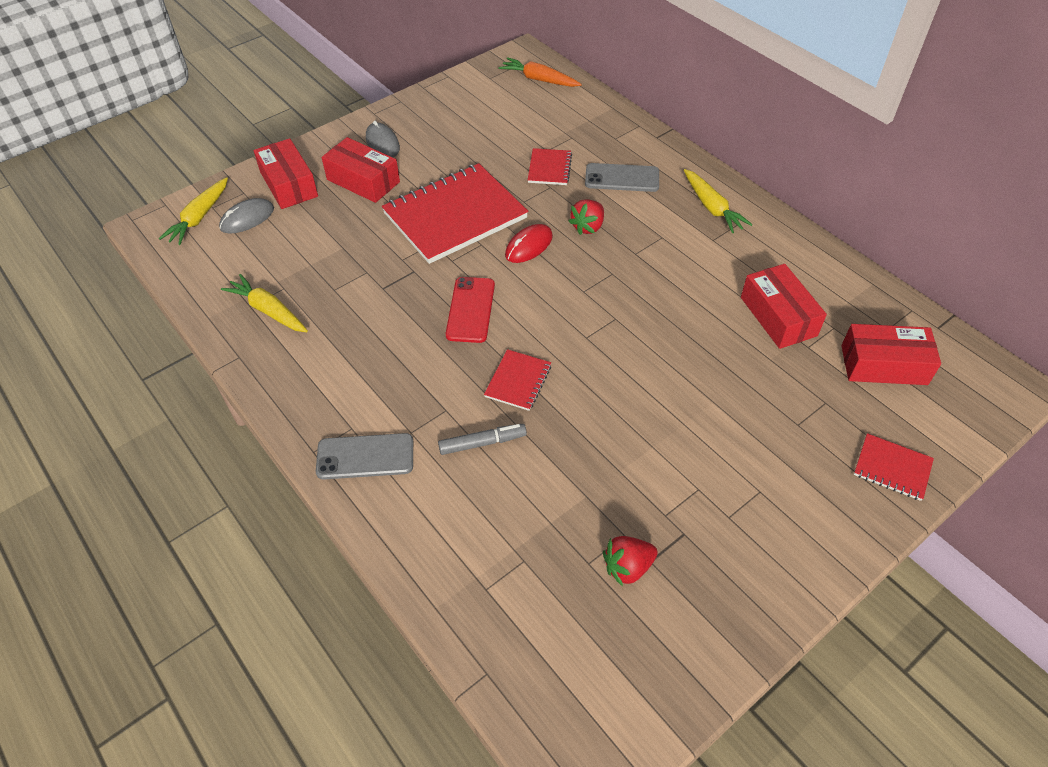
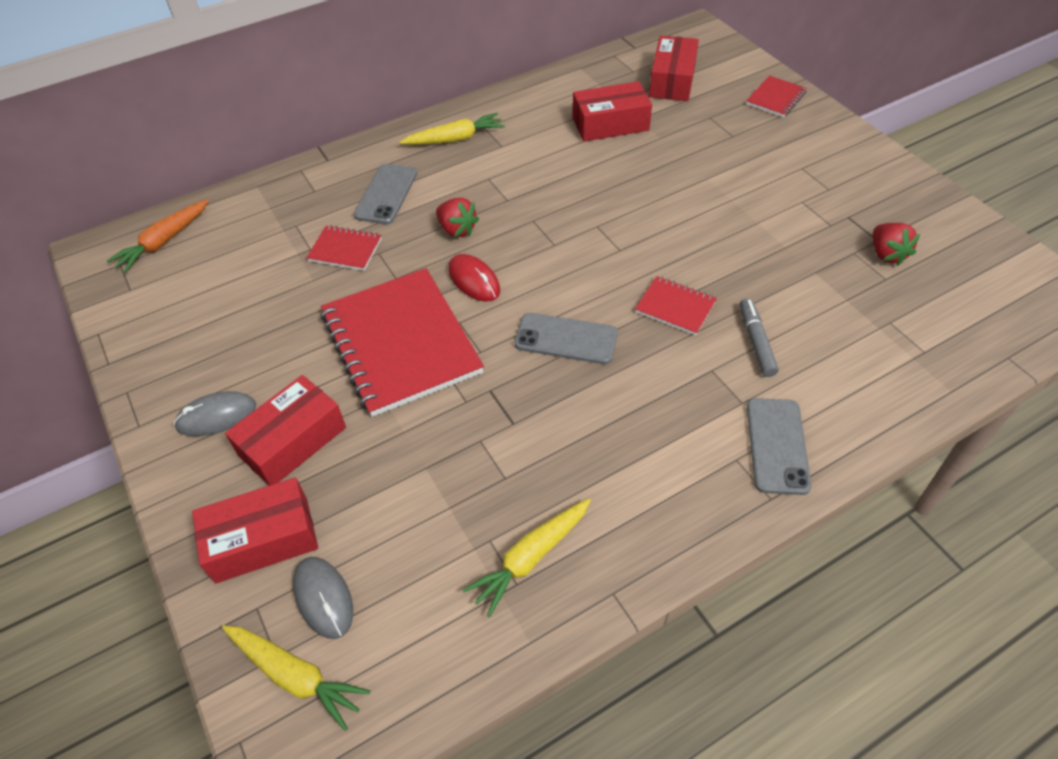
camera: 80 degrees left, 0 degrees up
(470, 310) = (566, 339): red phone -> grey phone

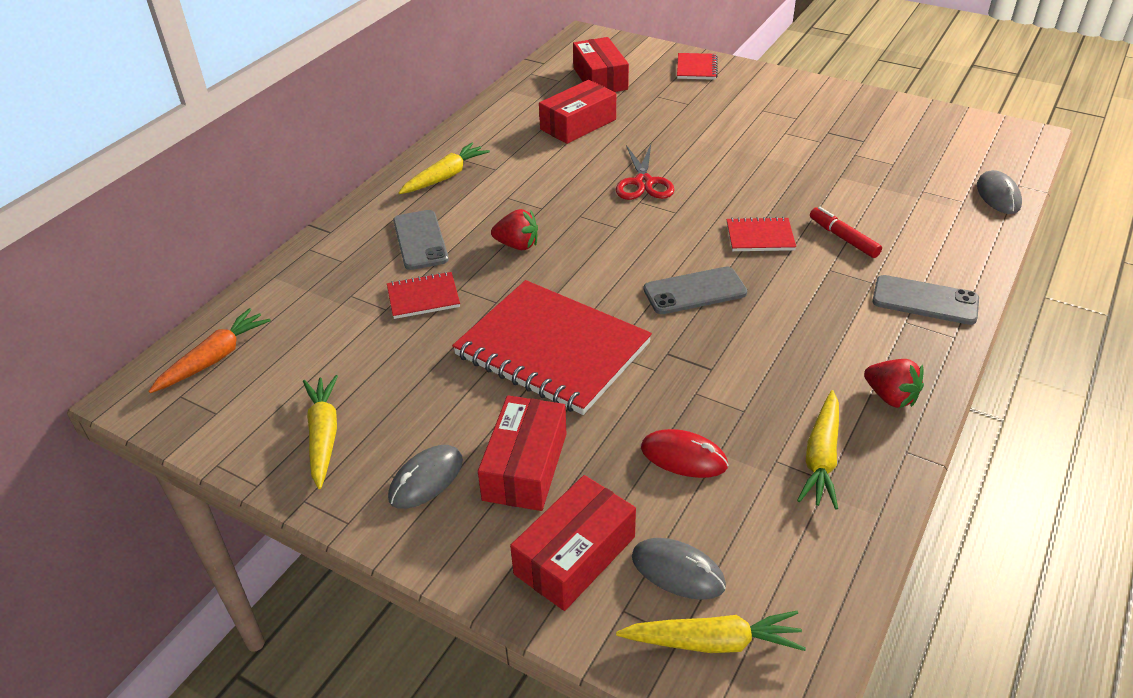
camera: 30 degrees left, 10 degrees down
(164, 242) = (214, 358): orange carrot -> orange carrot turned 150 degrees counterclockwise
(180, 343) = (323, 435): none -> yellow carrot
(474, 280) = (572, 278): red mouse -> red mouse (683, 457)
(617, 207) = (643, 182): none -> red scissors
(756, 342) = (843, 238): grey marker -> red marker
(777, 445) = (925, 300): grey phone -> grey phone turned 45 degrees counterclockwise
(886, 254) = (878, 148): red strawberry -> red strawberry (890, 397)
(971, 361) = (998, 195): none -> grey mouse

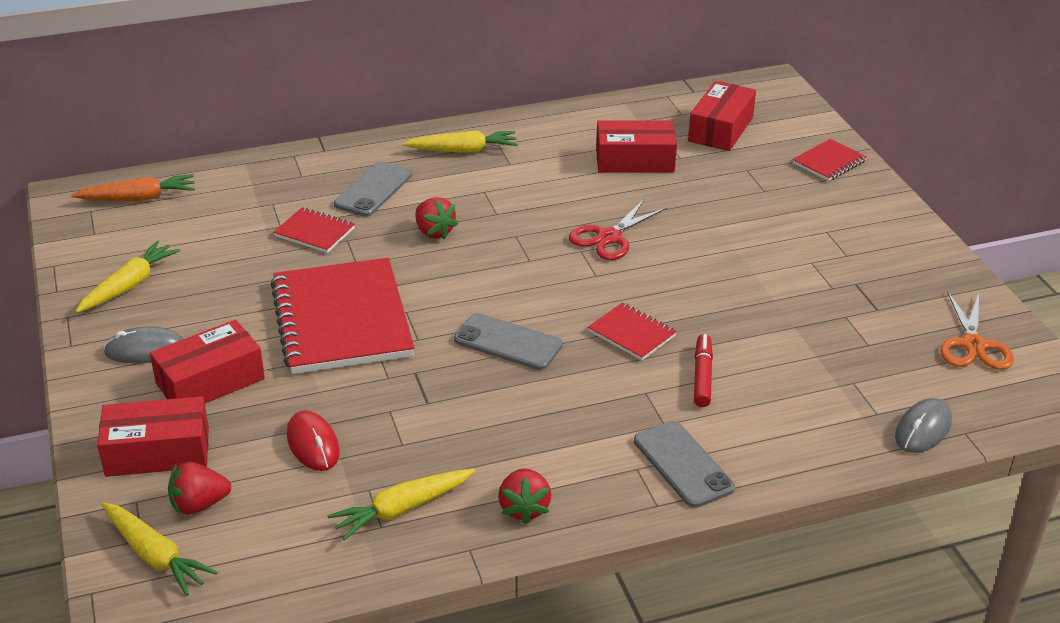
camera: 40 degrees right, 5 degrees down
(678, 571) = (199, 505): grey mouse -> red strawberry
(941, 133) = (973, 345): none -> orange scissors

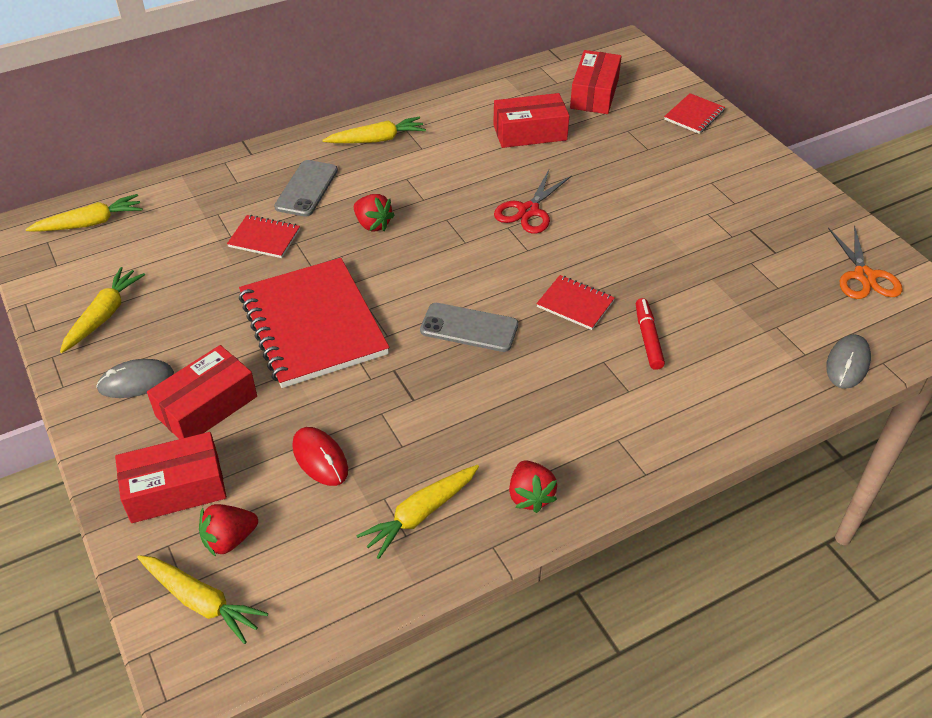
camera: 10 degrees left, 10 degrees up
(138, 198) = (90, 223): orange carrot -> yellow carrot
(683, 464) = (656, 429): grey phone -> none

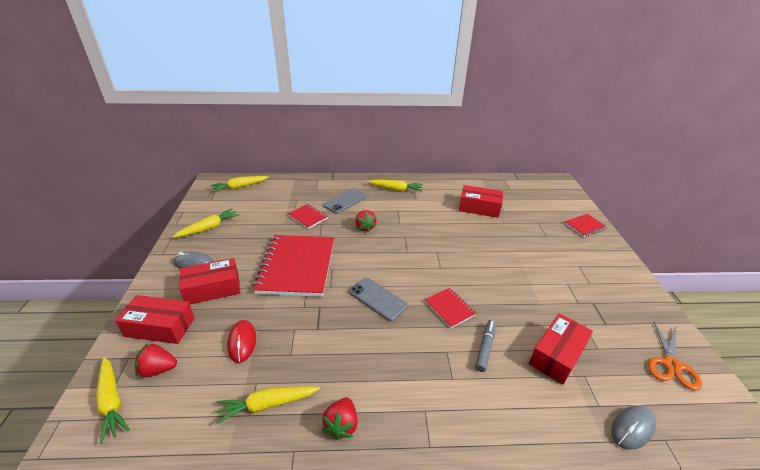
camera: 25 degrees right, 10 degrees down
(90, 223) = (239, 187): yellow carrot -> yellow carrot turned 150 degrees clockwise
(528, 211) = (454, 247): red scissors -> none
(594, 94) = (528, 199): red box -> red box (557, 355)
(648, 338) = (485, 348): red marker -> grey marker

